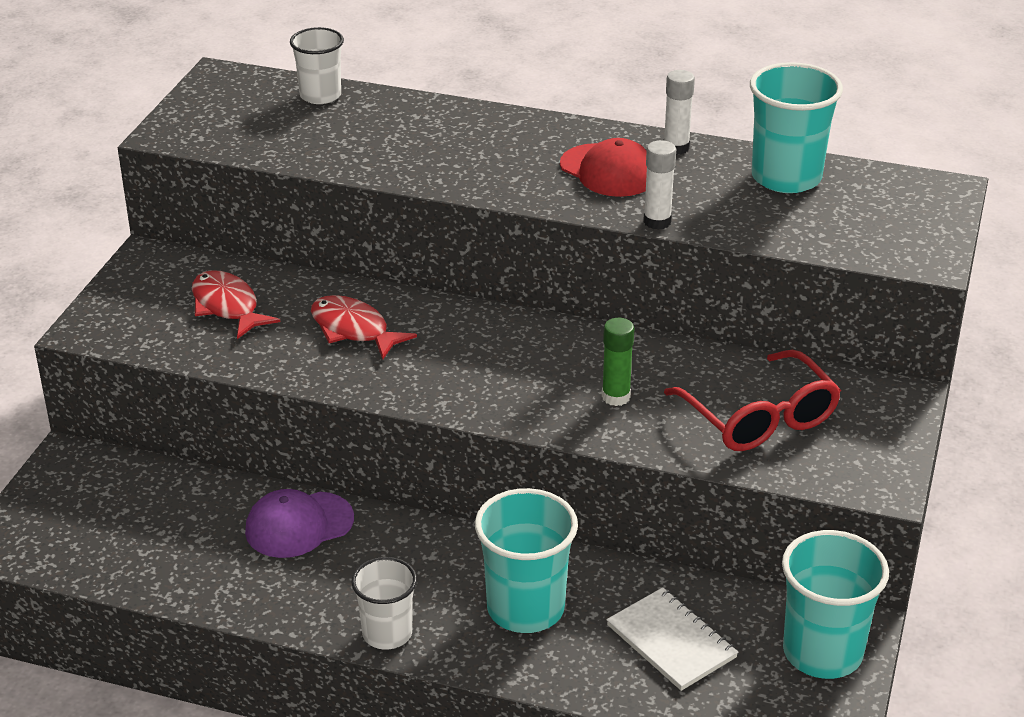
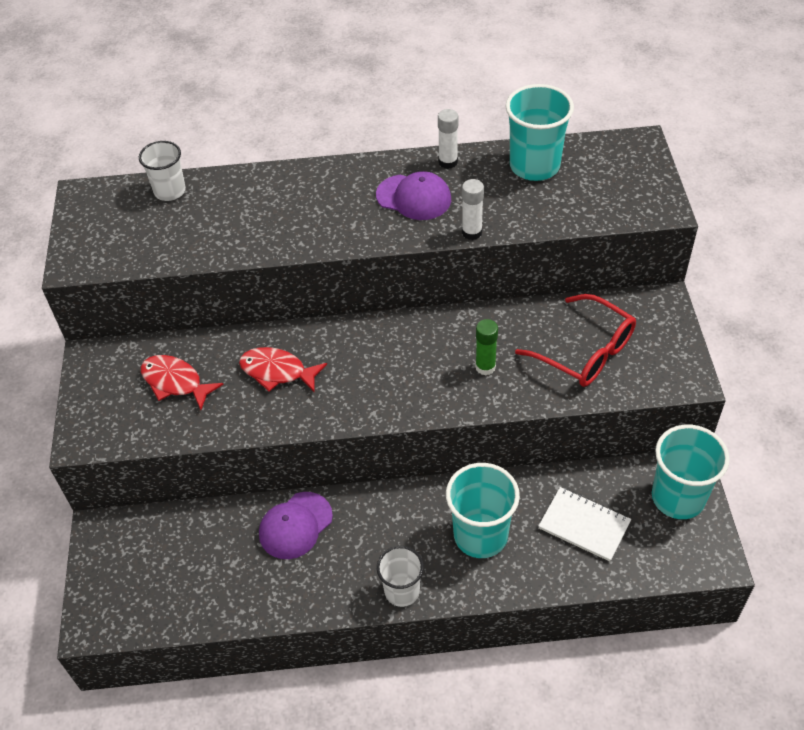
camera: 20 degrees left, 15 degrees up
(608, 171) = (414, 197): red cap -> purple cap

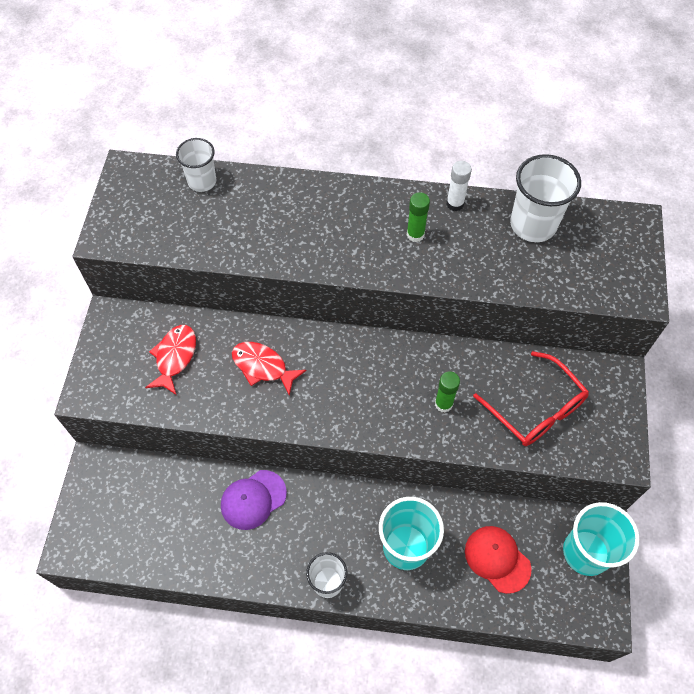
camera: 10 degrees right, 10 degrees up
(175, 382) = (175, 357): red fish -> red fish turned 60 degrees clockwise
(414, 197) = (415, 234): purple cap -> green glue stick
(472, 232) = (458, 283): white glue stick -> none
(534, 166) = (533, 224): turquoise cup -> white cup
(584, 525) = (497, 559): white notebook -> red cap

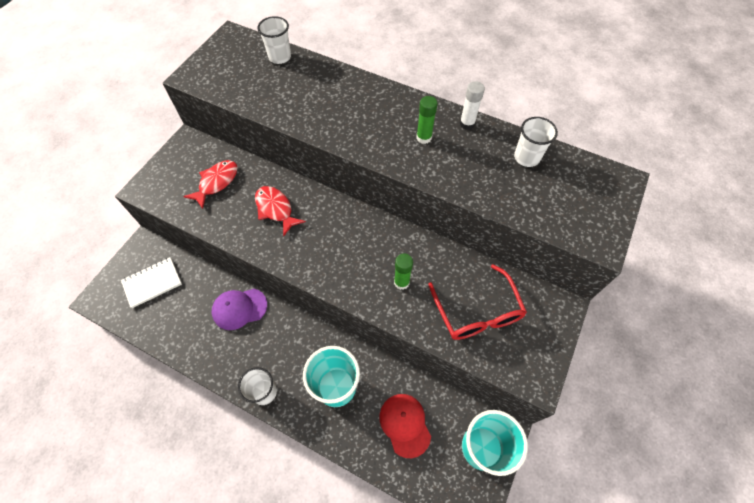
camera: 20 degrees right, 0 degrees up
(130, 506) = (152, 283): none -> white notebook
(533, 224) = (526, 157): white cup -> white cup, size x0.63

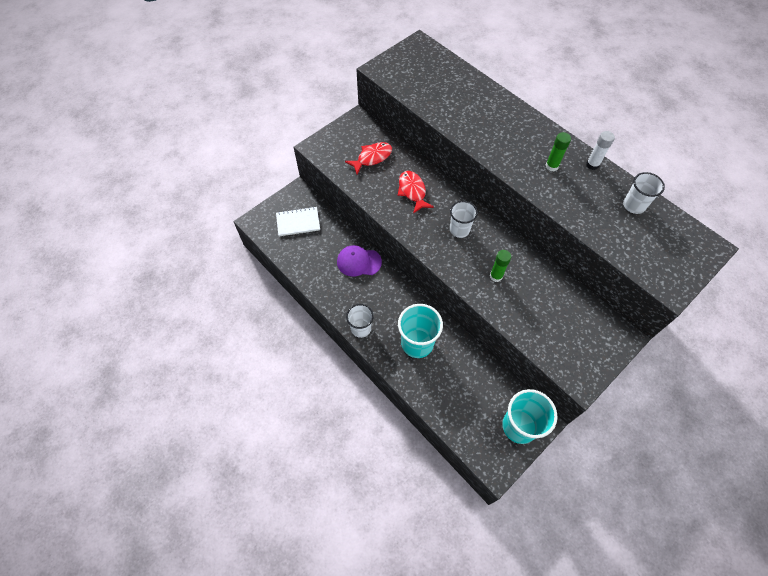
camera: 20 degrees right, 0 degrees up
(280, 57) = (453, 70): white cup -> white cup (459, 230)
(405, 424) = (462, 388): red cap -> none
(477, 312) = (550, 317): red glasses -> none

